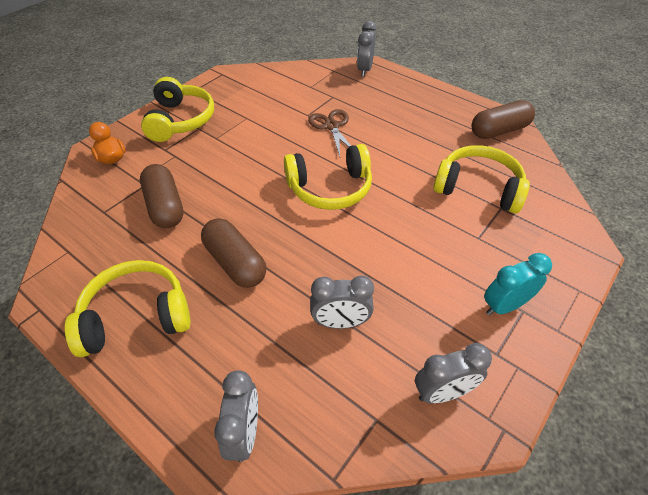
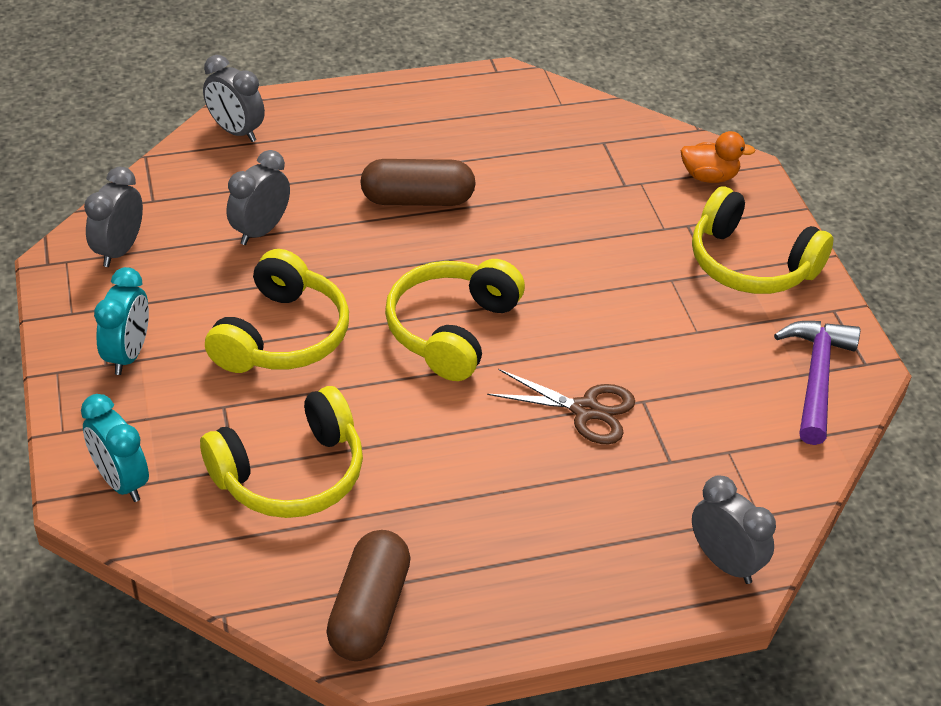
camera: 125 degrees right, 5 degrees down
(136, 316) = (421, 118): yellow headphones -> yellow headphones (282, 335)
(165, 206) = (565, 186): brown capsule -> none
(243, 81) = (816, 378): none -> purple hammer
(564, 241) = (121, 482): none -> turquoise clock

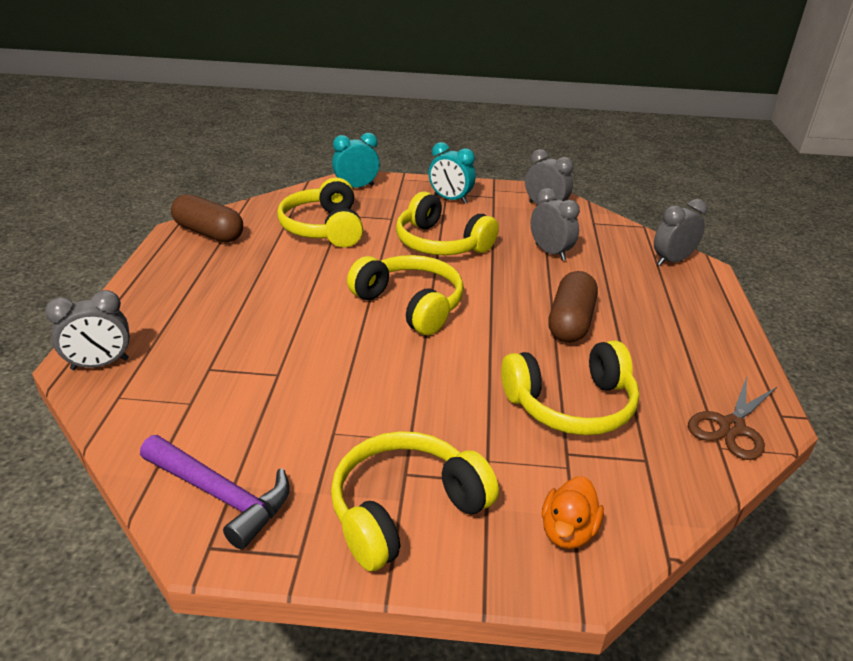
camera: 110 degrees right, 10 degrees down
(559, 187) = (571, 405): none -> yellow headphones
(585, 410) = (290, 343): brown scissors -> brown scissors (731, 427)

